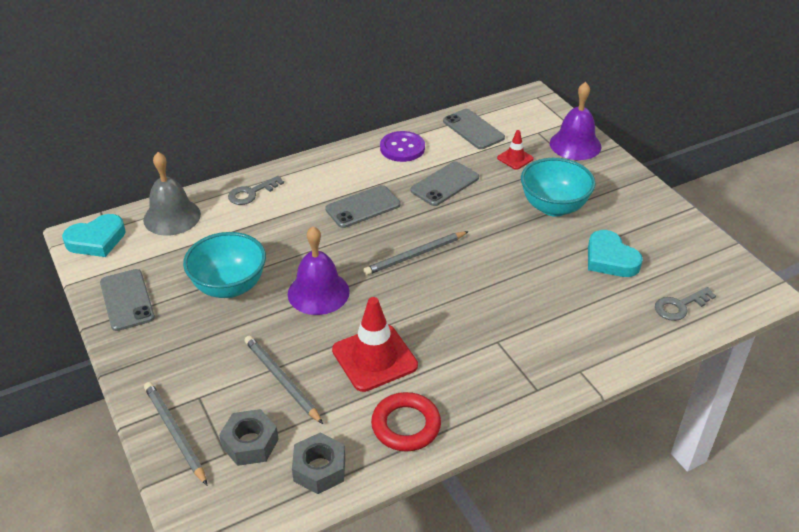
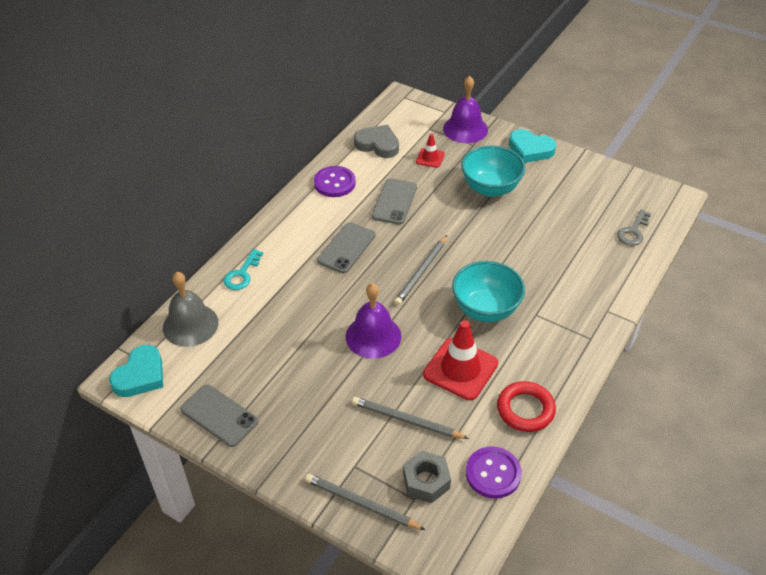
camera: 30 degrees left, 5 degrees up
(229, 286) = (297, 364): turquoise bowl -> turquoise bowl (485, 309)
(251, 193) = (242, 274): grey key -> turquoise key
(319, 469) = (493, 473): grey nut -> purple button
(473, 129) = (378, 145): grey phone -> grey heart
(610, 259) = (561, 214): turquoise heart -> turquoise heart (530, 149)

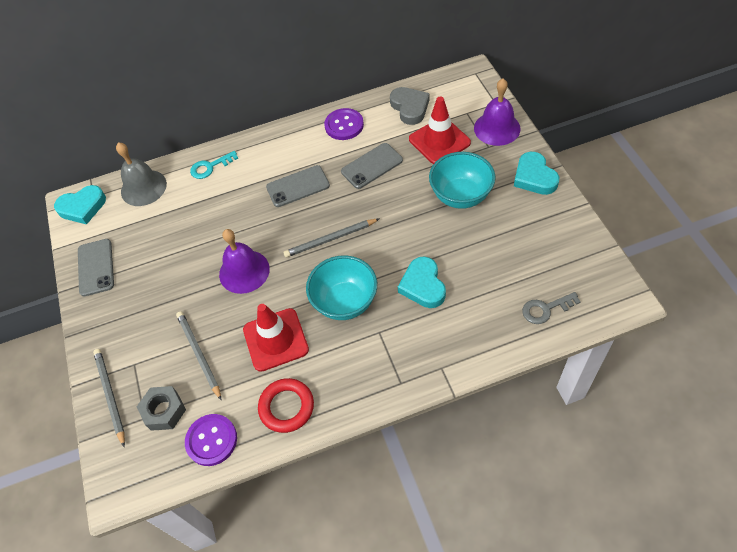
camera: 45 degrees right, 10 degrees up
(430, 158) = (439, 141): red traffic cone -> red traffic cone, size x1.94
(532, 264) = (423, 285): none -> turquoise heart

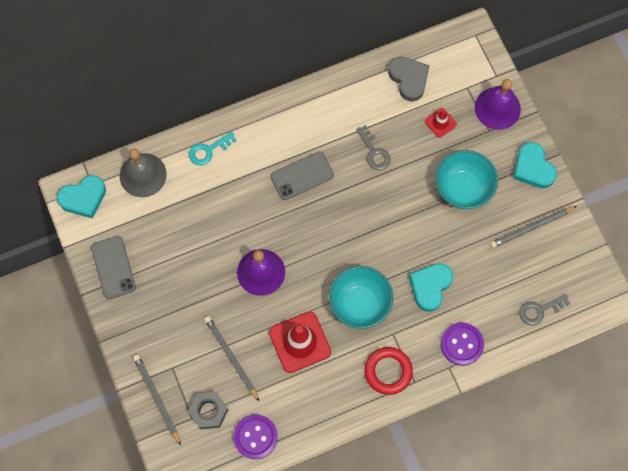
camera: 10 degrees left, 15 degrees up
(286, 407) = (317, 406): red ring -> red ring (388, 371)
(330, 239) = (340, 237): grey pencil -> grey pencil (531, 227)
(344, 125) = (342, 100): purple button -> purple button (461, 344)
(372, 166) = (374, 152): grey phone -> grey key
(423, 285) = (430, 287): turquoise heart -> turquoise heart turned 45 degrees clockwise
(439, 141) = (440, 123): red traffic cone -> red traffic cone, size x0.52

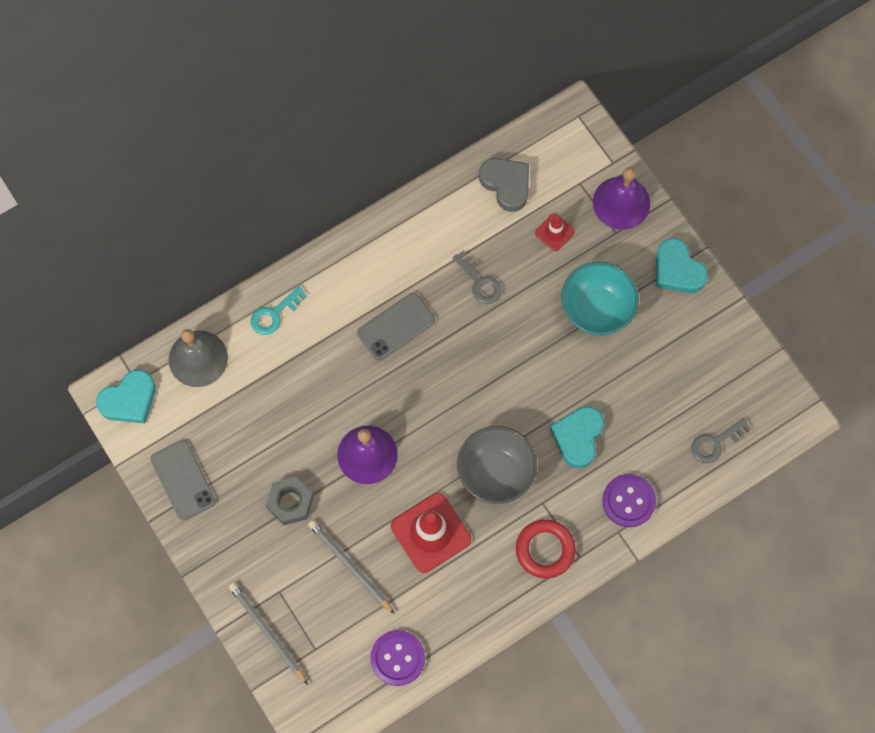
camera: 10 degrees left, 0 degrees up
(209, 411) = (334, 637): grey nut -> grey nut (290, 503)
(359, 304) = (495, 473): turquoise bowl -> grey bowl
(531, 227) = (688, 343): grey pencil -> none

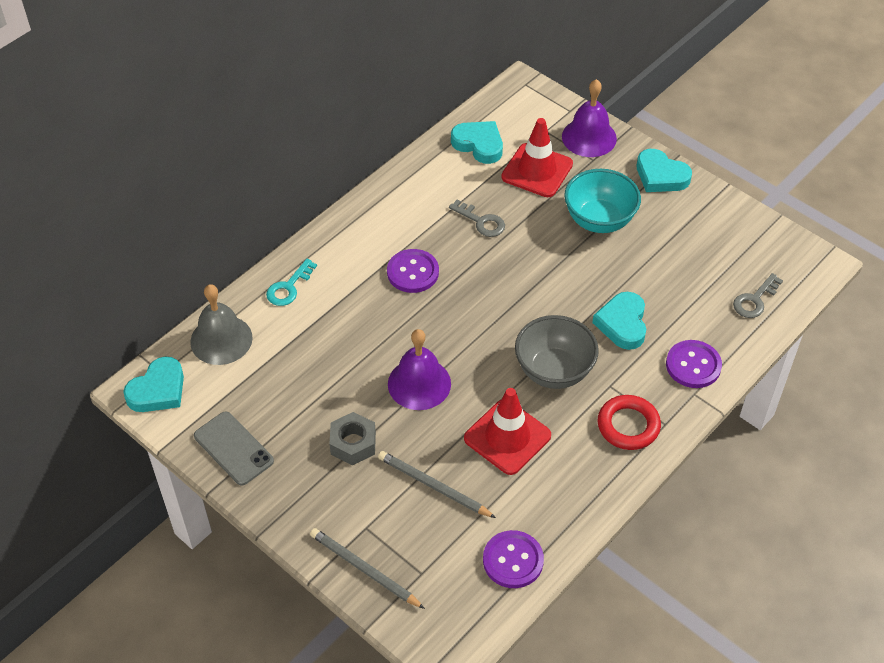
camera: 15 degrees left, 20 degrees down
(396, 326) = (413, 272): grey phone -> purple button
(506, 184) = (479, 144): grey heart -> turquoise heart
(554, 232) = (537, 170): red traffic cone -> red traffic cone, size x1.94

